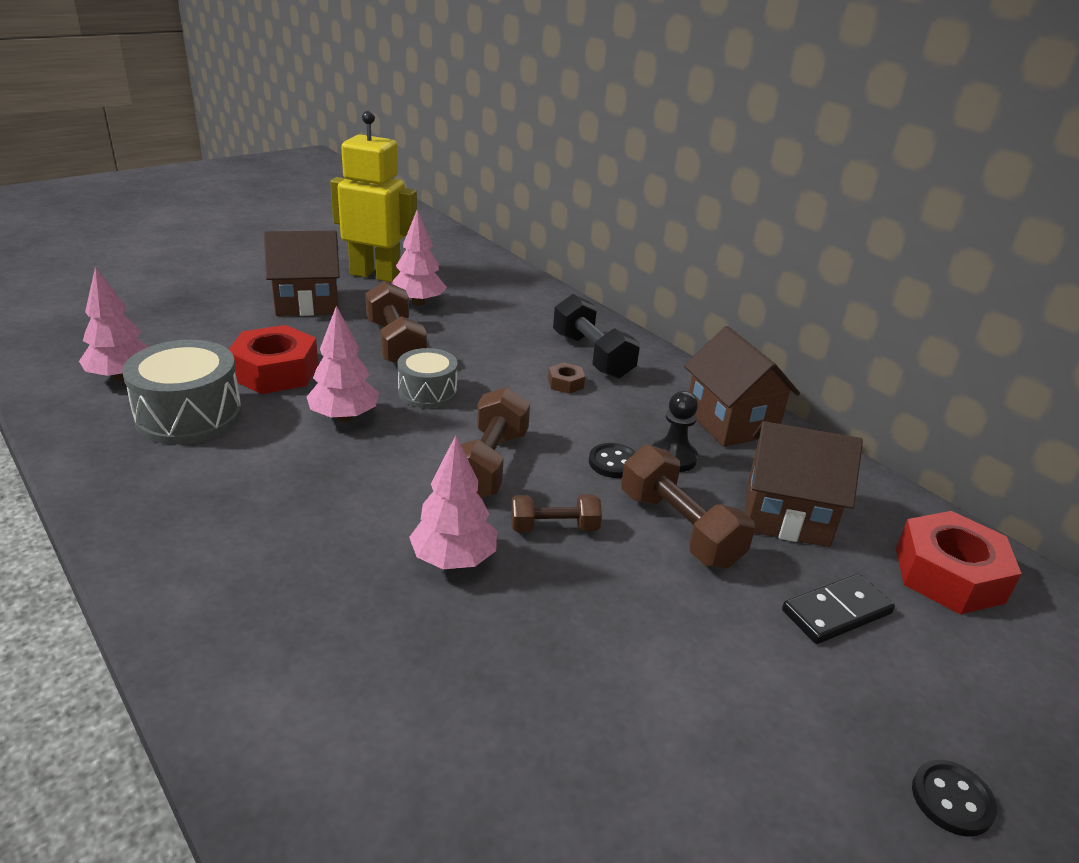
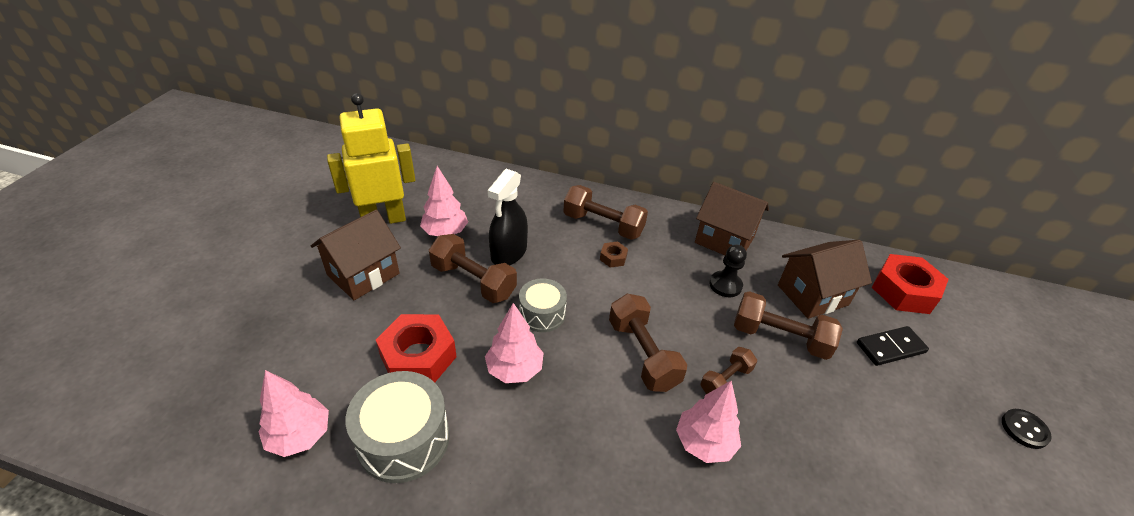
camera: 35 degrees left, 10 degrees up
(458, 338) = (508, 253): none -> black spray bottle
(592, 356) = (603, 225): black dumbbell -> brown dumbbell
(613, 462) = (702, 308): black button -> none
(836, 612) = (890, 347): black domino -> black domino turned 45 degrees clockwise

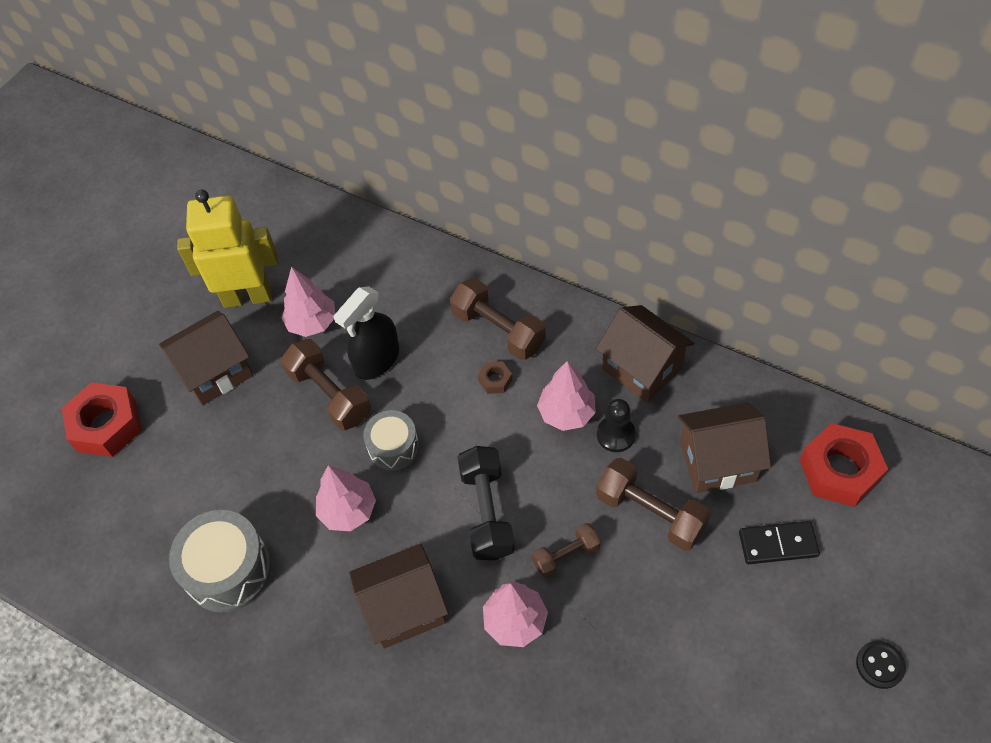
camera: 20 degrees right, 15 degrees up
(300, 436) = (137, 552): pink tree -> pink tree (566, 413)
(418, 356) = (256, 482): red nut -> red nut (106, 425)
(594, 448) = (404, 608): none -> brown house
(643, 354) = (487, 512): brown dumbbell -> black dumbbell

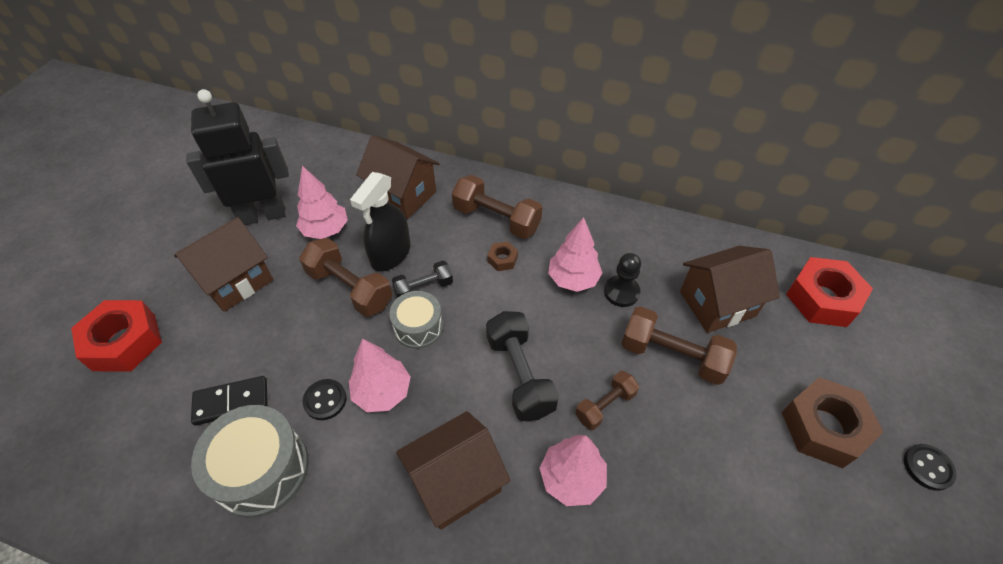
camera: 15 degrees left, 5 degrees down
(247, 297) = (262, 215): yellow robot -> black robot
(292, 511) = (325, 400): none -> black button
(406, 403) = (424, 288): none -> black dumbbell
(642, 368) = (628, 236): brown house -> brown house (403, 195)
(778, 544) = (794, 368): black domino -> black domino (231, 402)
(786, 610) = (823, 427): none -> brown nut

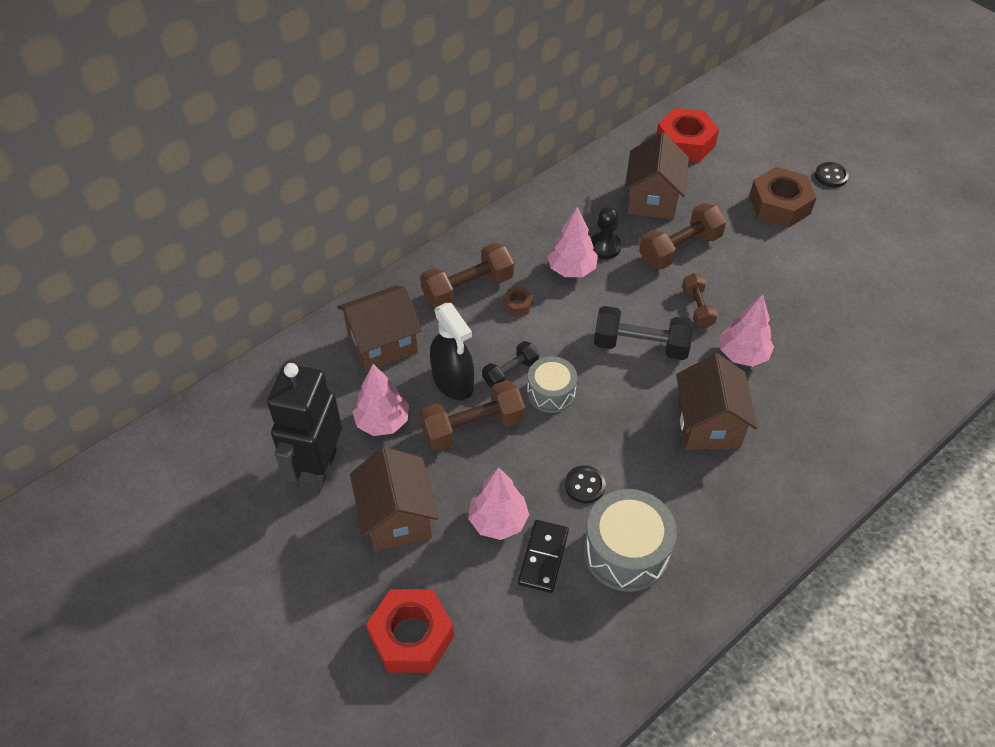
camera: 60 degrees left, 0 degrees up
(382, 392) = (601, 442): pink tree -> pink tree (498, 521)
(424, 288) = (510, 372): black dumbbell -> black dumbbell turned 45 degrees clockwise

